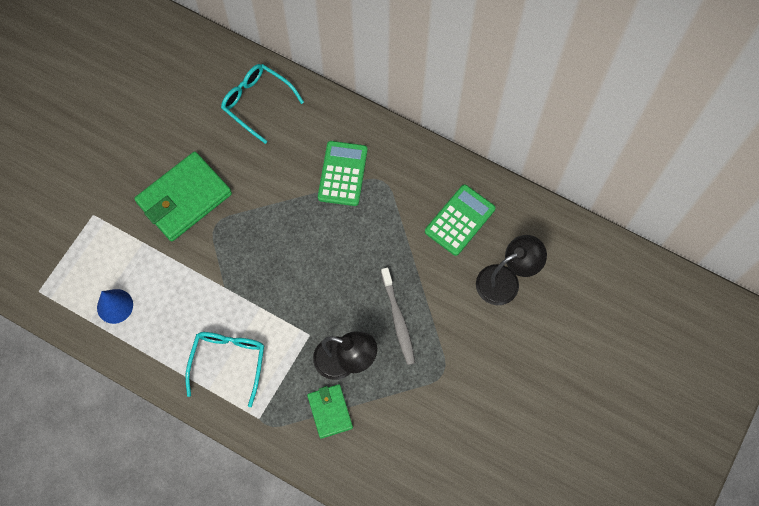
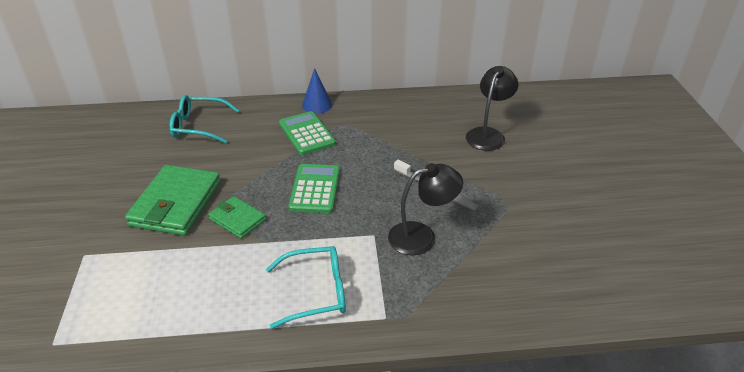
camera: 35 degrees left, 30 degrees down
(115, 306) = (157, 311): blue cone -> blue cone (317, 105)
(228, 362) = (316, 292): turquoise glasses -> turquoise glasses turned 105 degrees clockwise
(330, 411) = (445, 276): green wallet -> green wallet (237, 219)
(460, 220) = (420, 120): green calculator -> green calculator (315, 189)

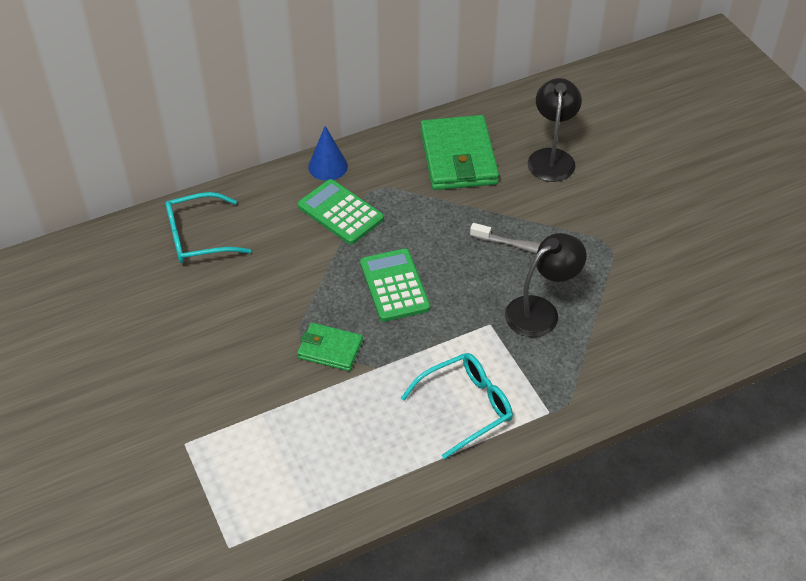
camera: 20 degrees left, 10 degrees up
(176, 204) = (245, 350): green wallet -> green wallet (458, 157)

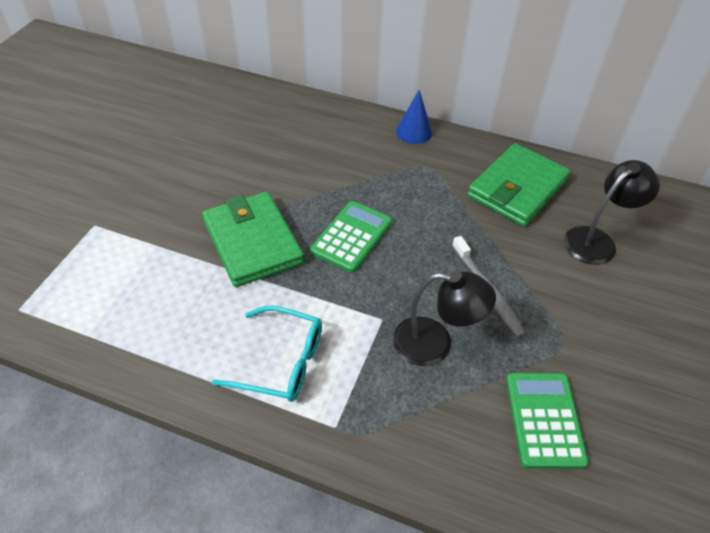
camera: 45 degrees right, 0 degrees up
(198, 237) = (276, 117): turquoise glasses -> none
(330, 349) = (252, 242): green wallet -> green wallet, size x1.82
(340, 212) = (382, 165): green calculator -> green calculator (544, 420)

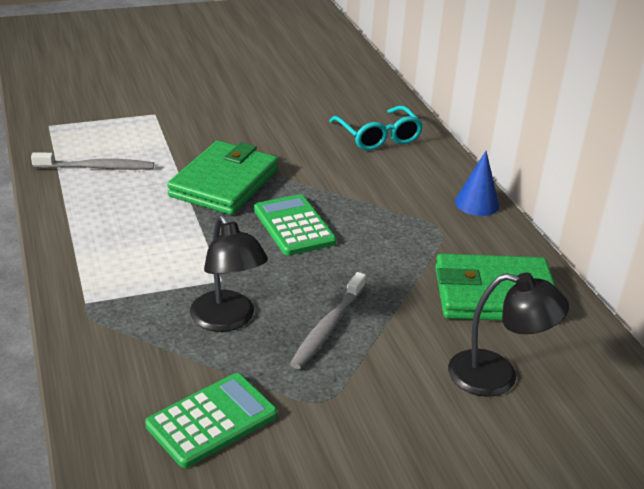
camera: 50 degrees right, 15 degrees down
(136, 312) = (96, 167): none -> grey toothbrush
(281, 362) = (120, 249): turquoise glasses -> turquoise glasses (378, 137)
(351, 237) = (294, 226): green calculator -> green calculator turned 105 degrees counterclockwise

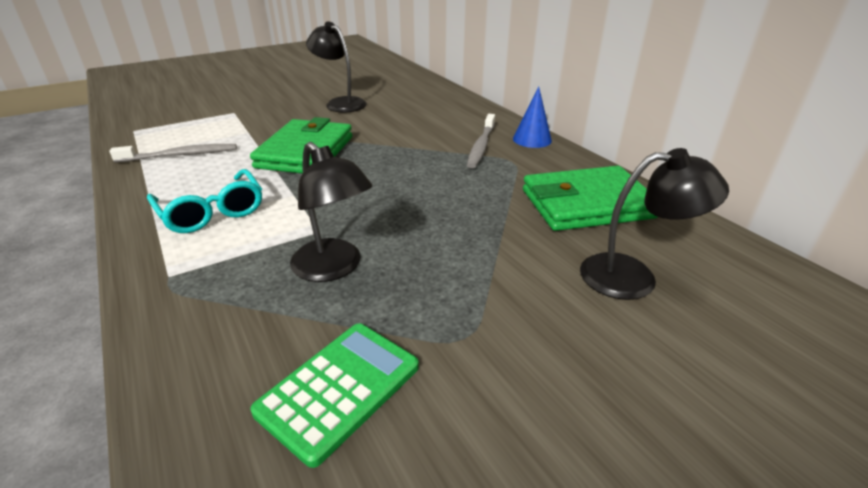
camera: 10 degrees left, 0 degrees up
(275, 117) = (340, 103): none -> black lamp
(294, 226) = (379, 176): green calculator -> none
(328, 327) = (442, 257): grey toothbrush -> grey toothbrush (481, 146)
(378, 137) = (430, 106): turquoise glasses -> turquoise glasses (212, 212)

